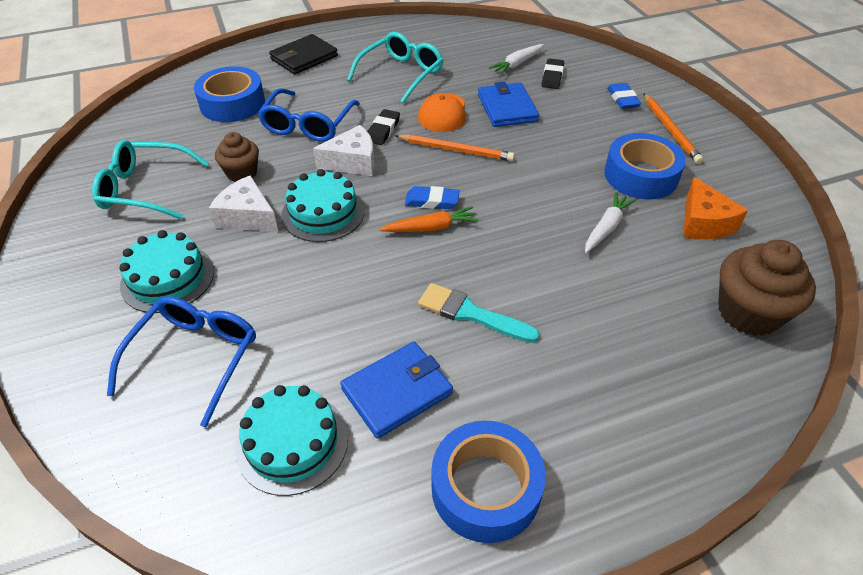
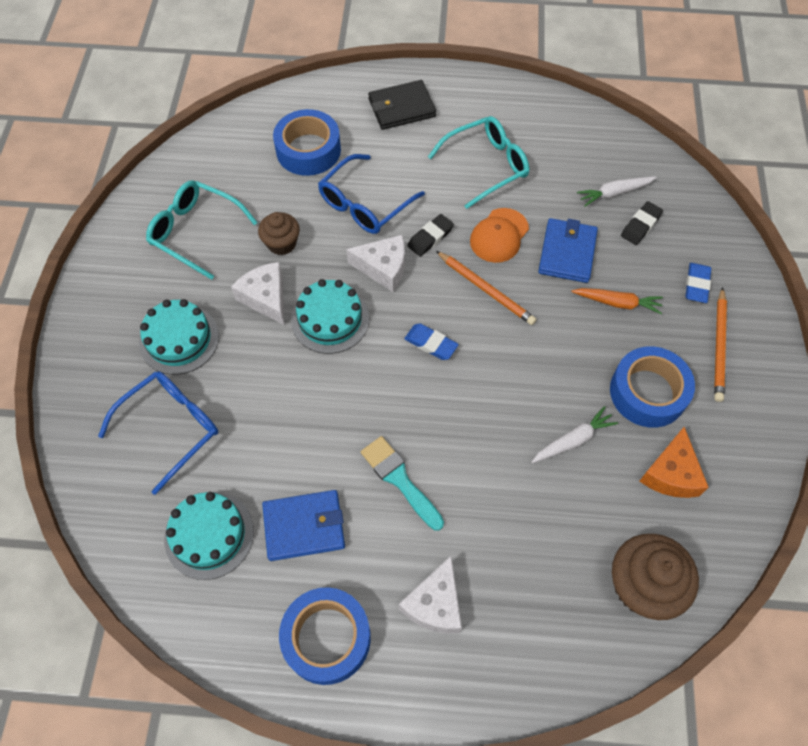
camera: 25 degrees right, 15 degrees up
(431, 228) = (414, 374): orange carrot -> orange carrot (617, 303)
(577, 406) = (435, 604): none -> white cheese

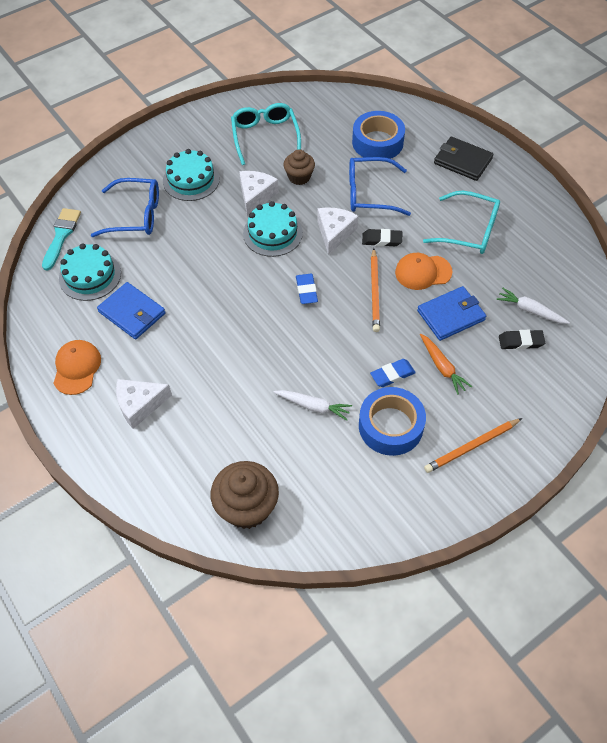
camera: 50 degrees right, 5 degrees down
(326, 638) = (77, 368): blue tape -> orange cap
(383, 268) = (334, 233): white cheese -> white cheese turned 135 degrees counterclockwise
(400, 479) = (201, 336): turquoise brush -> turquoise brush (61, 236)
(671, 473) = (342, 476): orange cheese -> none
(696, 285) = (508, 403): blue eraser -> blue eraser (392, 375)

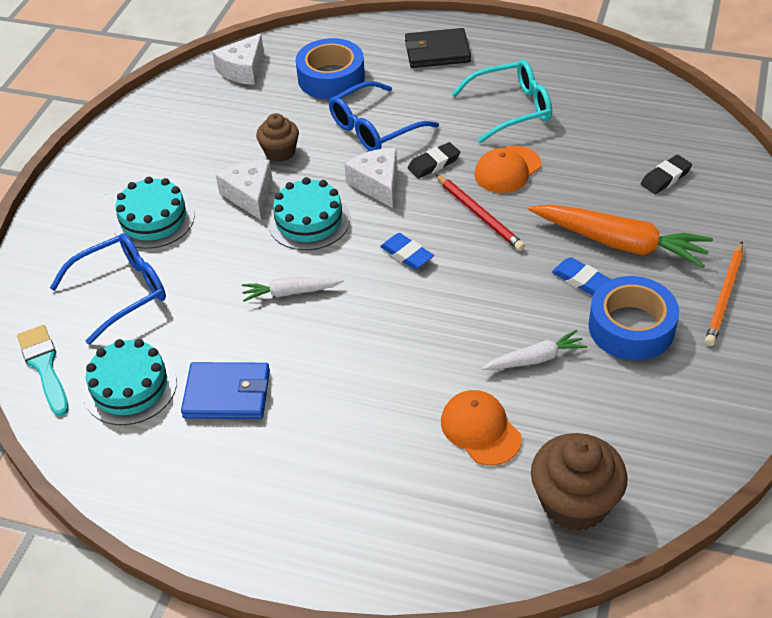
camera: 35 degrees left, 10 degrees down
(77, 368) = (220, 495): orange cap -> orange cap (480, 429)
(140, 405) = (341, 483): white cheese -> white cheese (243, 70)
(265, 136) = (198, 133): turquoise glasses -> none
(375, 292) = (479, 214): orange pencil -> red pencil
(392, 375) = (580, 279): blue eraser -> blue eraser turned 75 degrees counterclockwise
(442, 367) = (620, 243): orange carrot -> orange carrot, size x1.83
(451, 315) = (577, 193): blue wallet -> none
(530, 310) = (644, 146): white carrot -> white carrot (291, 292)

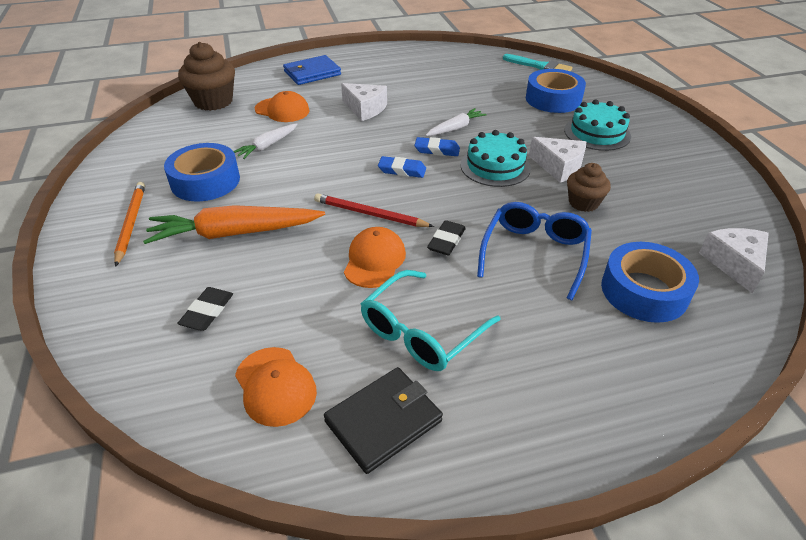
camera: 145 degrees right, 5 degrees down
(122, 291) = (553, 99): blue glasses -> blue tape
(130, 387) = (487, 73): turquoise cake -> none
(227, 394) = (434, 84): blue wallet -> blue wallet (312, 73)
(377, 184) = (476, 207): white cheese -> white cheese (365, 109)
(437, 51) = (581, 382): black wallet -> black wallet (384, 421)
(580, 279) = (257, 197): blue eraser -> blue eraser (437, 150)
(631, 113) = (275, 386): none -> orange cap

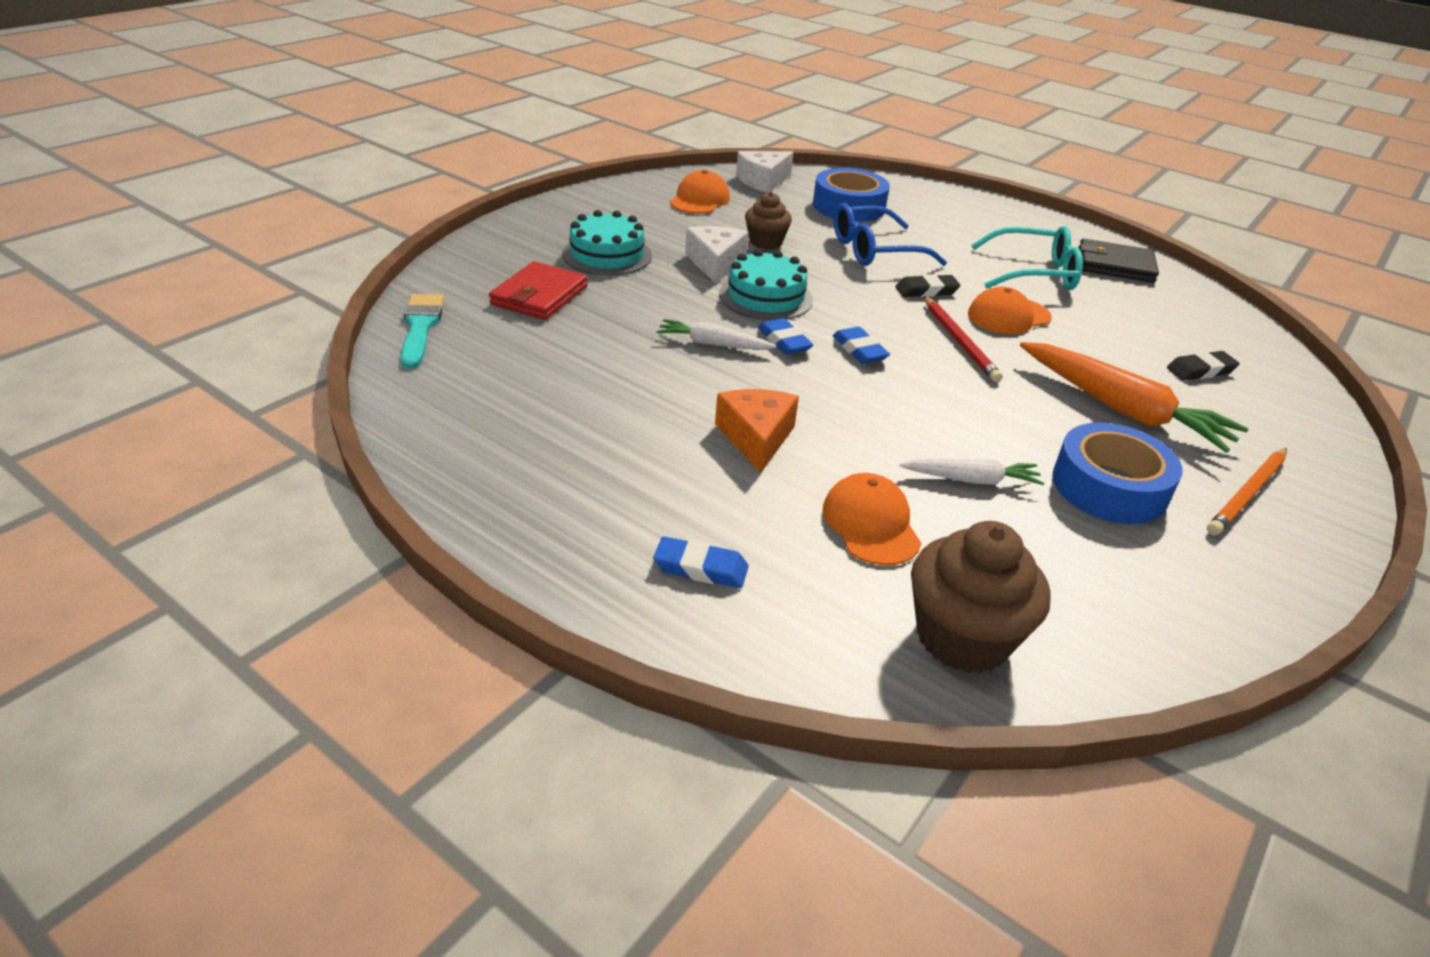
camera: 130 degrees left, 5 degrees down
(275, 386) = (1175, 310): orange cap -> orange cap (700, 199)
(312, 73) = (700, 568): blue wallet -> blue eraser
(365, 109) = (756, 438): white cheese -> orange cheese
(553, 99) = (539, 295): blue tape -> red wallet

